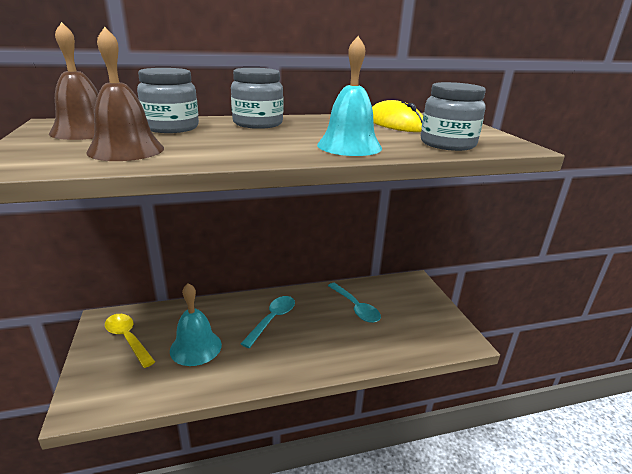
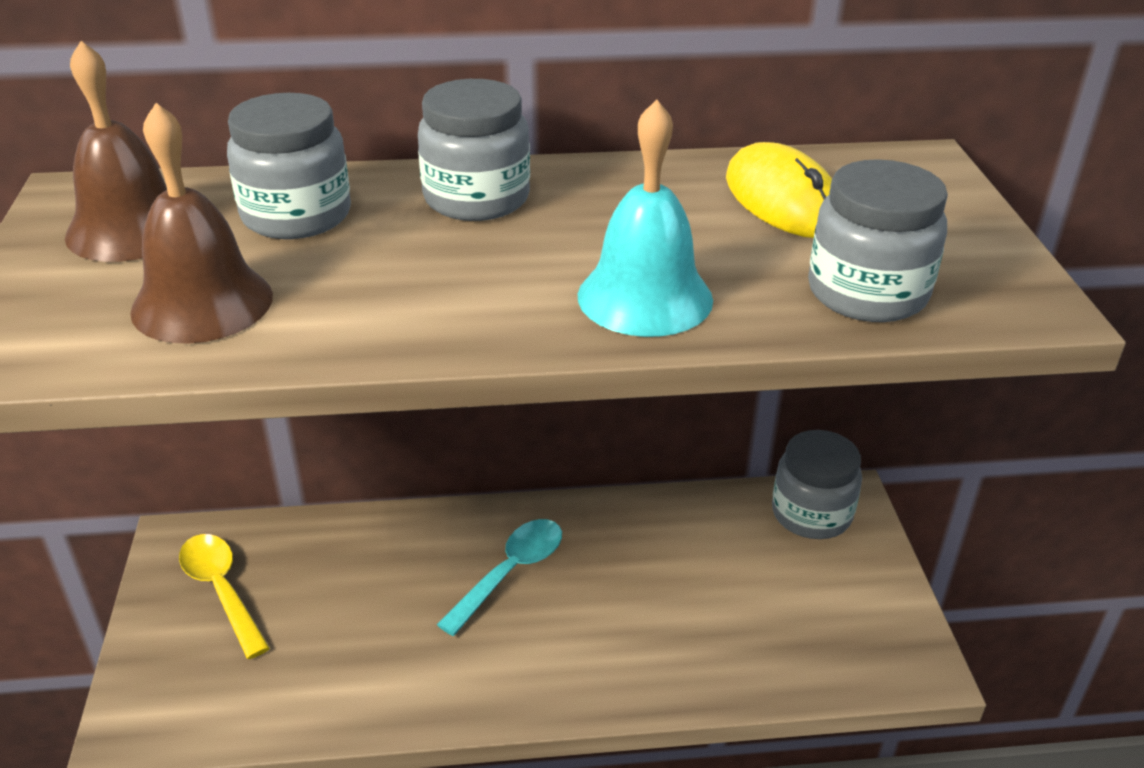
camera: 10 degrees right, 10 degrees up
(196, 347) = (349, 623): turquoise bell -> none
(356, 308) = (694, 559): turquoise spoon -> none
(402, 287) = (811, 514): none -> grey jar

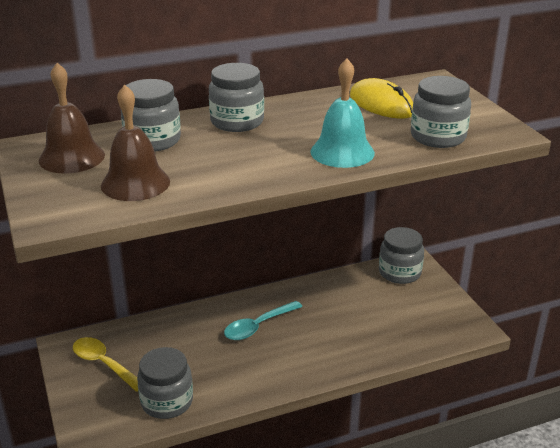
camera: 15 degrees left, 5 degrees down
(291, 692) = (167, 402): none -> grey jar
(510, 572) = (258, 326): turquoise spoon -> turquoise spoon turned 150 degrees counterclockwise

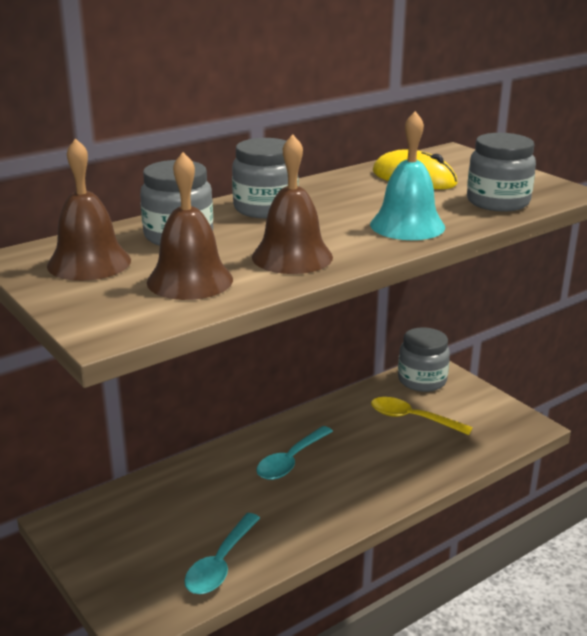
camera: 15 degrees left, 5 degrees down
(104, 364) = (121, 534): yellow spoon -> yellow spoon (412, 418)
(167, 402) = (220, 564): grey jar -> turquoise spoon
(228, 171) = (292, 256): none -> brown bell

